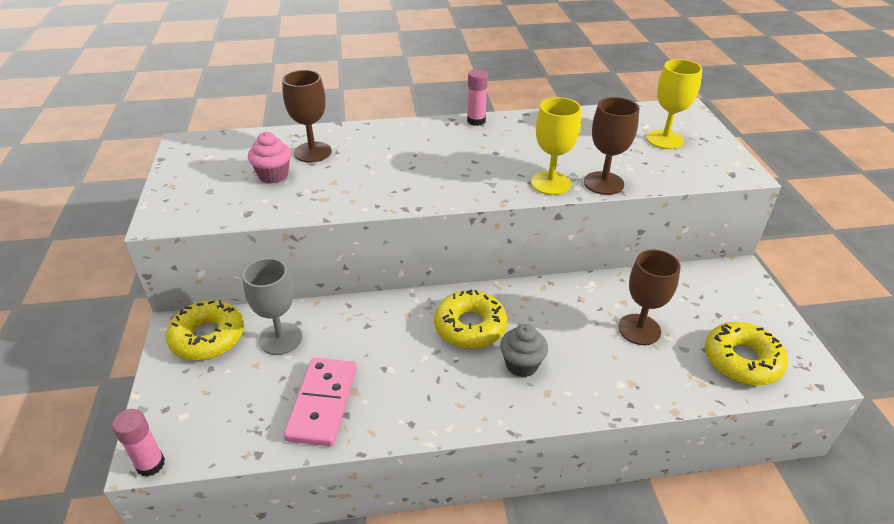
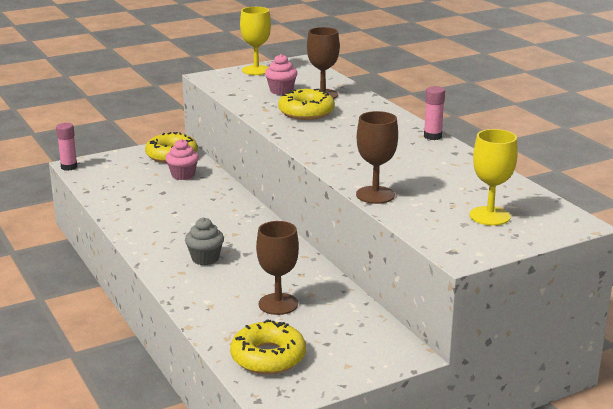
camera: 70 degrees right, 15 degrees down
(280, 339) = (183, 175): grey goblet -> pink cupcake
(323, 403) = (133, 200): pink domino -> none
(470, 326) = (235, 233): yellow donut -> yellow donut (306, 112)
(550, 183) = (355, 175): yellow goblet -> yellow goblet (256, 70)

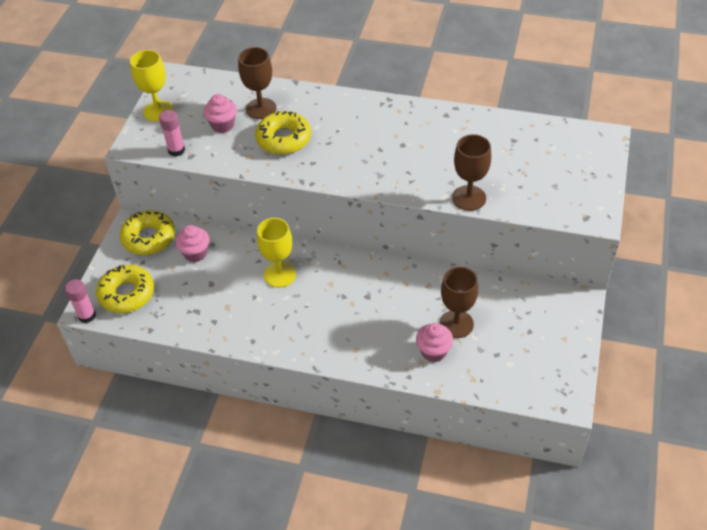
camera: 45 degrees left, 25 degrees up
(205, 259) = (350, 324): grey cupcake -> none
(230, 306) = (433, 351): none -> pink cupcake
(268, 357) = (518, 372): yellow donut -> yellow donut (127, 294)
(432, 136) = (407, 106): pink glue stick -> pink glue stick (176, 150)
(489, 216) = (557, 167): yellow goblet -> yellow goblet (280, 274)

